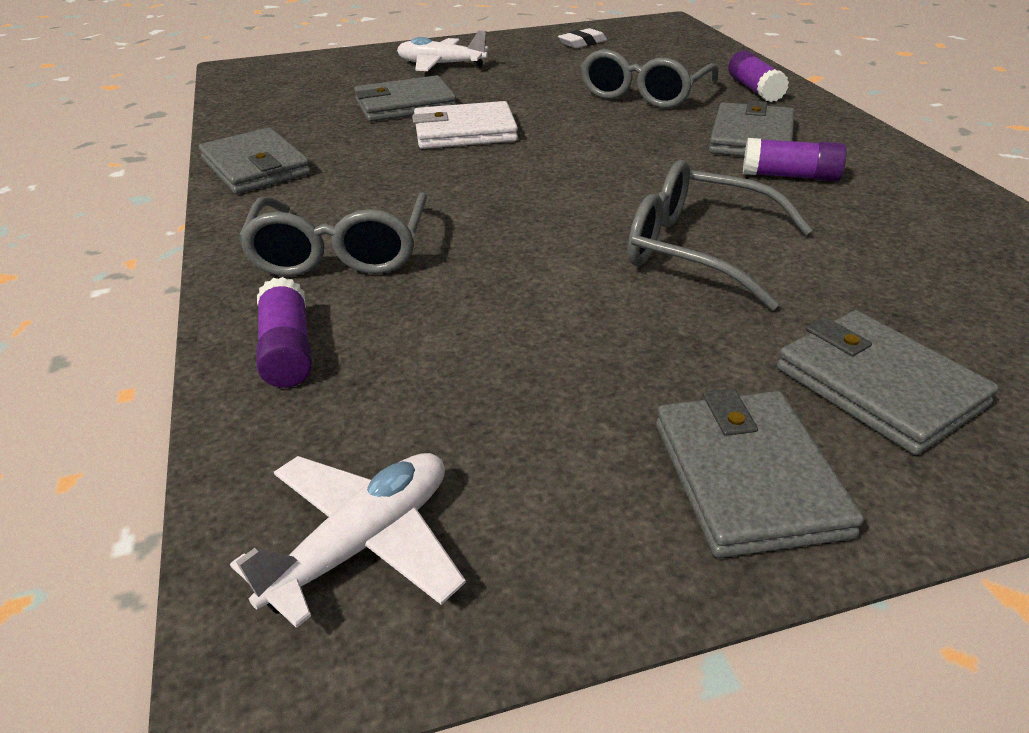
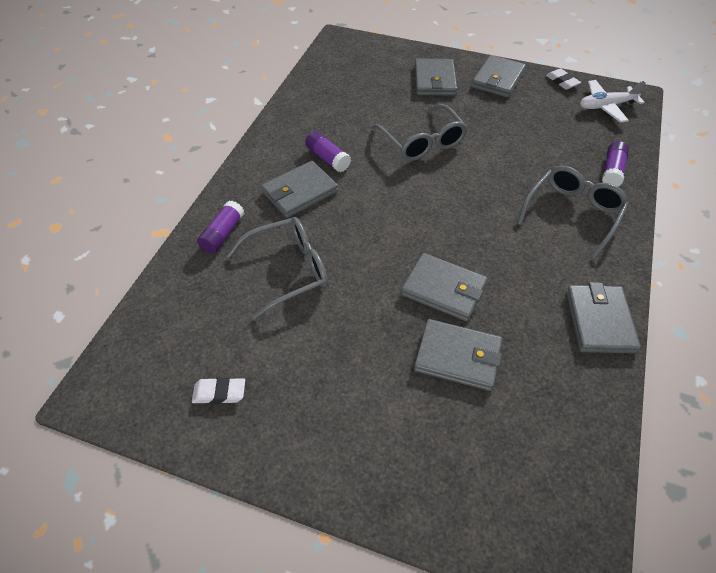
camera: 145 degrees left, 15 degrees up
(441, 65) = (377, 426): white plane -> none
(464, 132) = (444, 289): white wallet -> grey wallet
(560, 582) = (562, 82): none -> white eraser

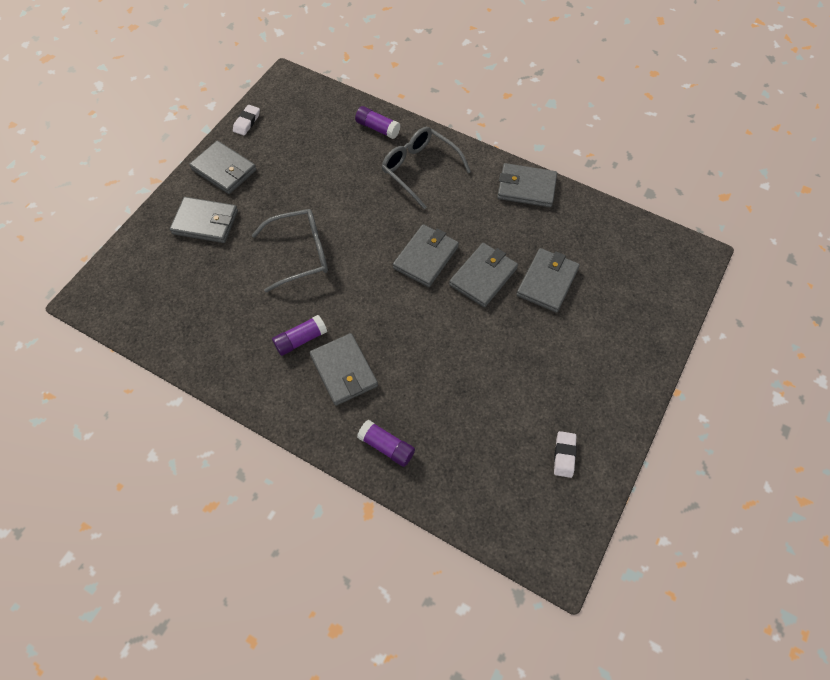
camera: 80 degrees left, 10 degrees up
(288, 270) = (443, 391): grey glasses -> none
(452, 235) = (425, 257): none -> grey wallet
(562, 82) = (247, 122): white eraser -> white eraser turned 45 degrees counterclockwise
(606, 106) = (294, 103): white plane -> none

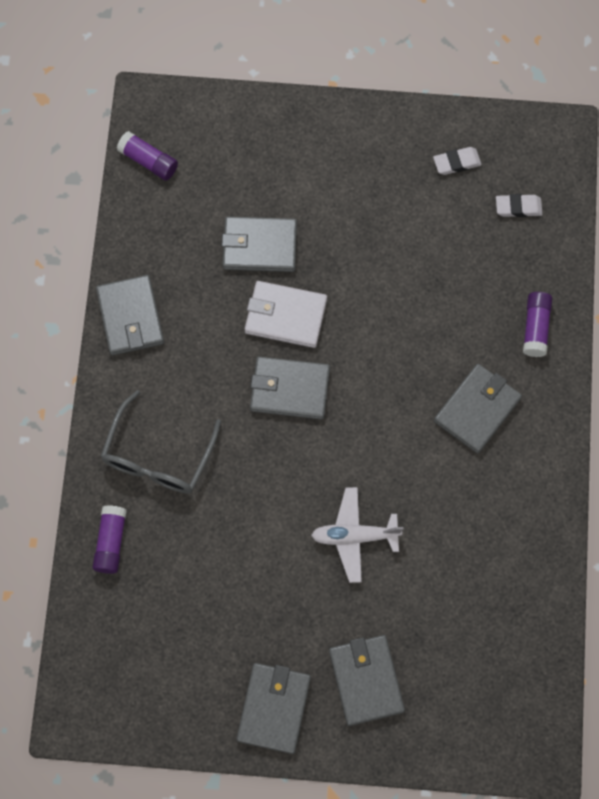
camera: 115 degrees left, 10 degrees up
(247, 122) = (178, 728): white eraser -> white eraser (518, 207)
(300, 254) = (354, 536): grey glasses -> white plane
(301, 339) = (464, 474): purple glue stick -> purple glue stick (148, 161)
(483, 276) = (285, 316): grey wallet -> white wallet

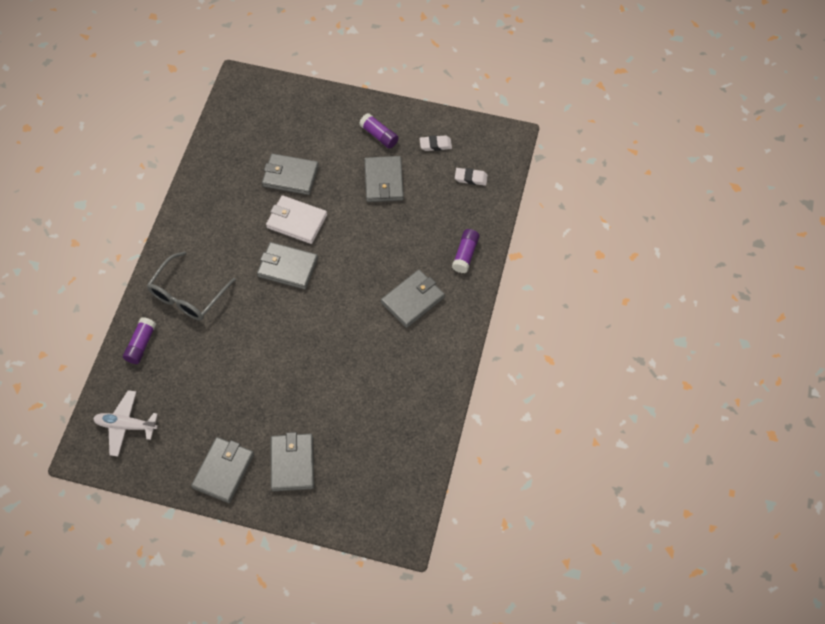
camera: 10 degrees right, 10 degrees down
(130, 317) = (193, 206): grey wallet -> grey wallet (384, 181)
(148, 161) = (230, 114): purple glue stick -> purple glue stick (379, 135)
(354, 536) = (308, 368): white plane -> white plane (126, 425)

